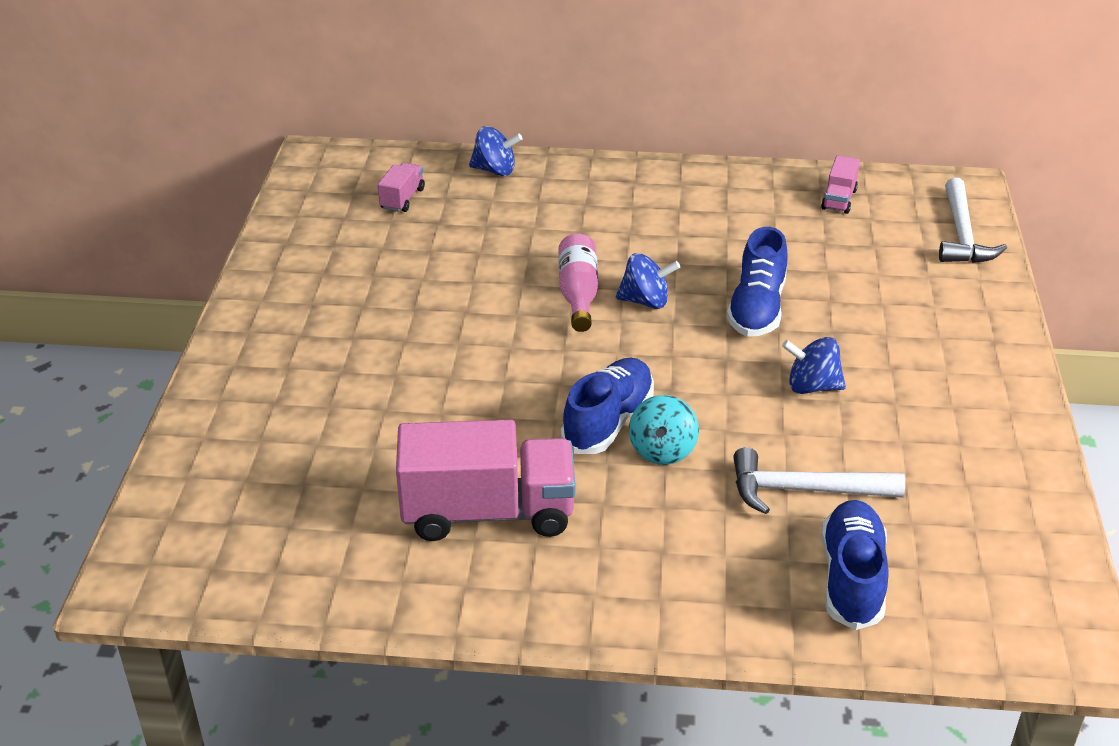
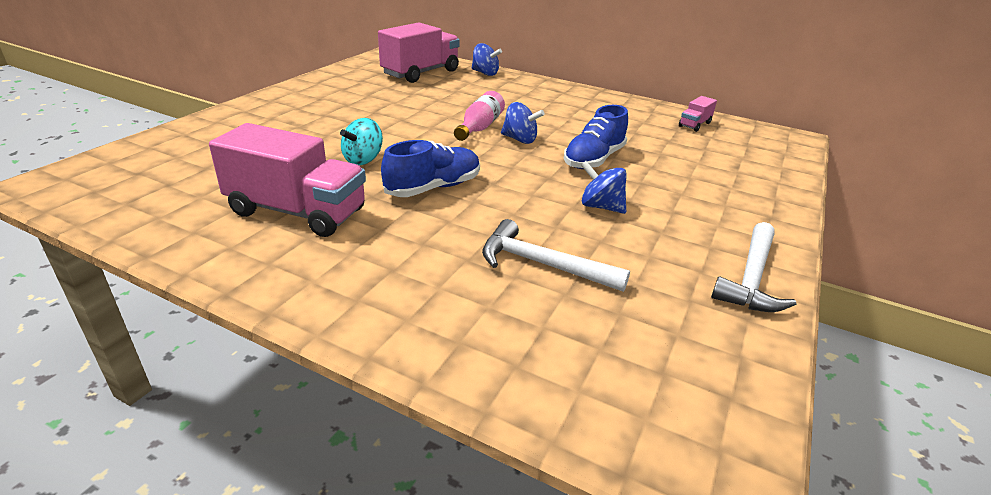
camera: 20 degrees right, 5 degrees down
(402, 199) = (421, 73): pink truck -> pink truck, size x2.19
(662, 450) = (455, 212): turquoise spinning top -> turquoise spinning top (363, 160)
(852, 578) = (532, 337): blue shoe -> none
(962, 234) = (777, 158): white hammer -> white hammer (751, 278)

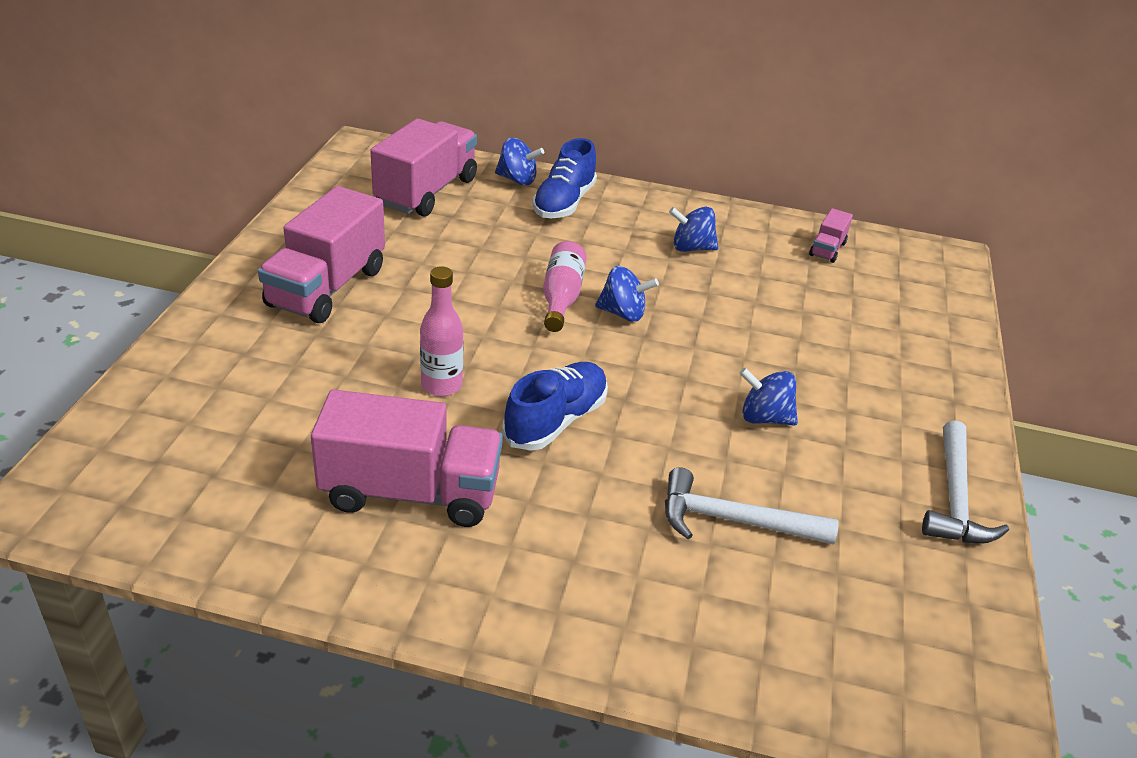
camera: 15 degrees left, 5 degrees up
(322, 106) = (327, 287): none -> pink truck
(363, 160) = (441, 385): turquoise spinning top -> pink bottle
(589, 114) = (691, 248): none -> blue spinning top
(593, 159) = (727, 336): blue shoe -> blue shoe (564, 203)

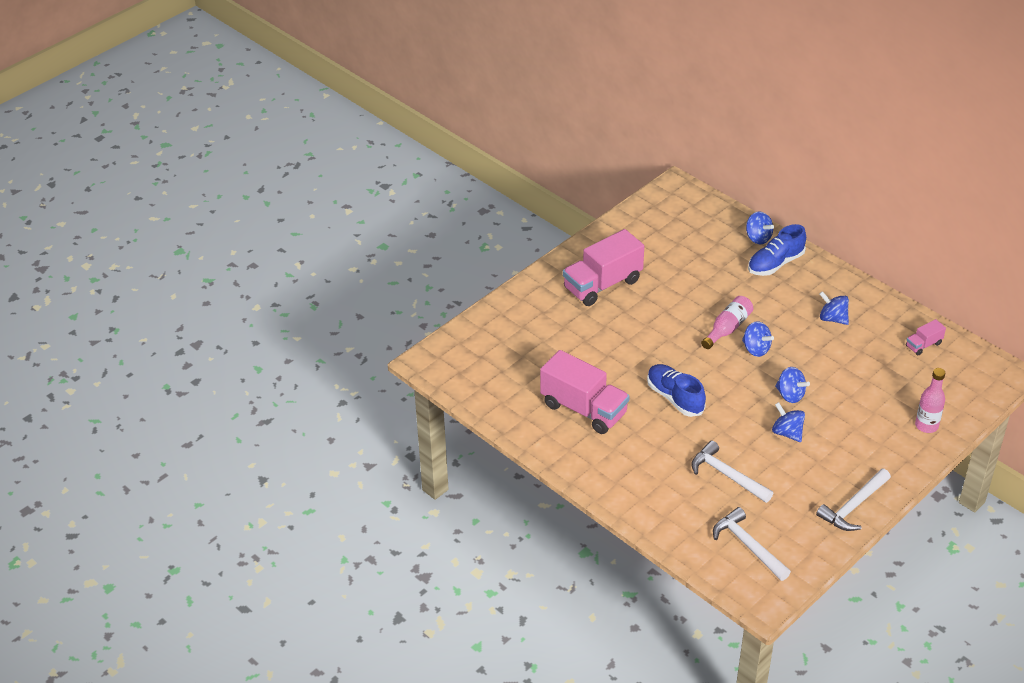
camera: 35 degrees right, 5 degrees up
(426, 192) = (695, 233): pink truck -> none
(441, 385) = (629, 360): pink bottle -> pink bottle (926, 426)
(555, 421) = (675, 398): blue shoe -> blue shoe turned 105 degrees counterclockwise
(722, 361) = (790, 395): none -> blue spinning top
(871, 639) = (748, 546): none -> white hammer

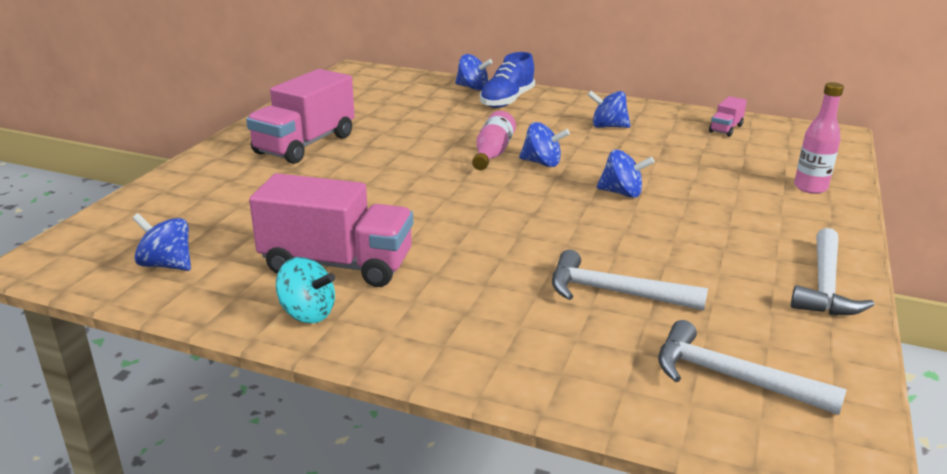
camera: 25 degrees left, 15 degrees down
(556, 441) = (307, 313): none -> turquoise spinning top
(675, 398) = (470, 225): blue shoe -> none
(787, 433) = (653, 228): blue spinning top -> blue spinning top (167, 265)

